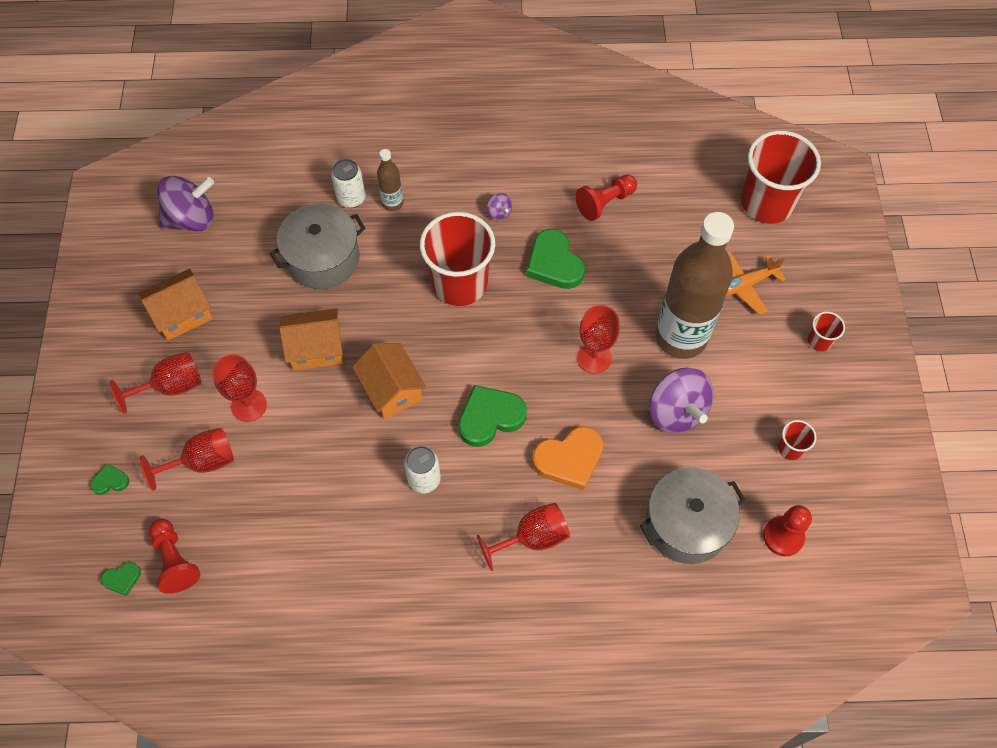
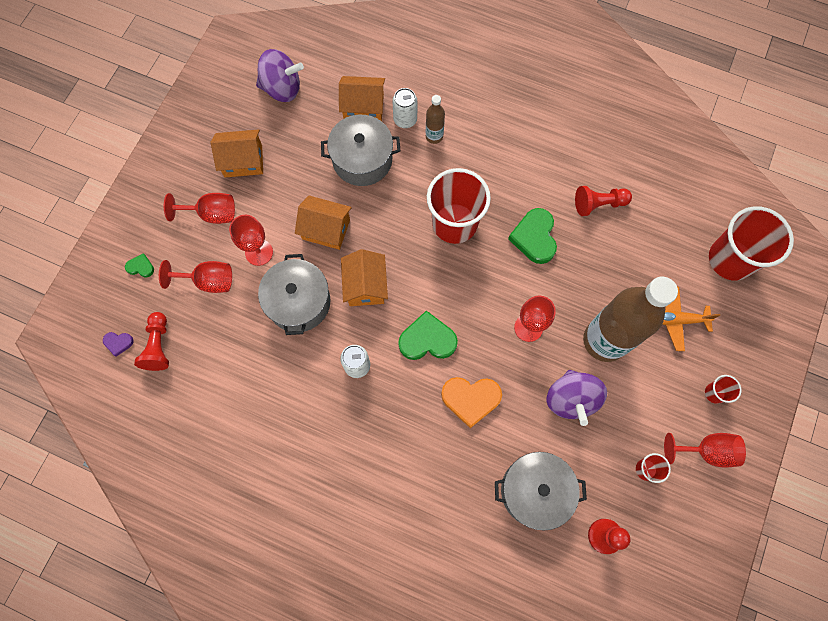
camera: 25 degrees right, 10 degrees up
(122, 579) = (118, 343): green heart -> purple heart
(297, 203) = (363, 107): none -> orange house
(322, 439) = (299, 302): none -> grey pot
(499, 213) = (511, 178): purple spinning top -> none
(532, 538) = (414, 447): red goblet -> red goblet (706, 451)

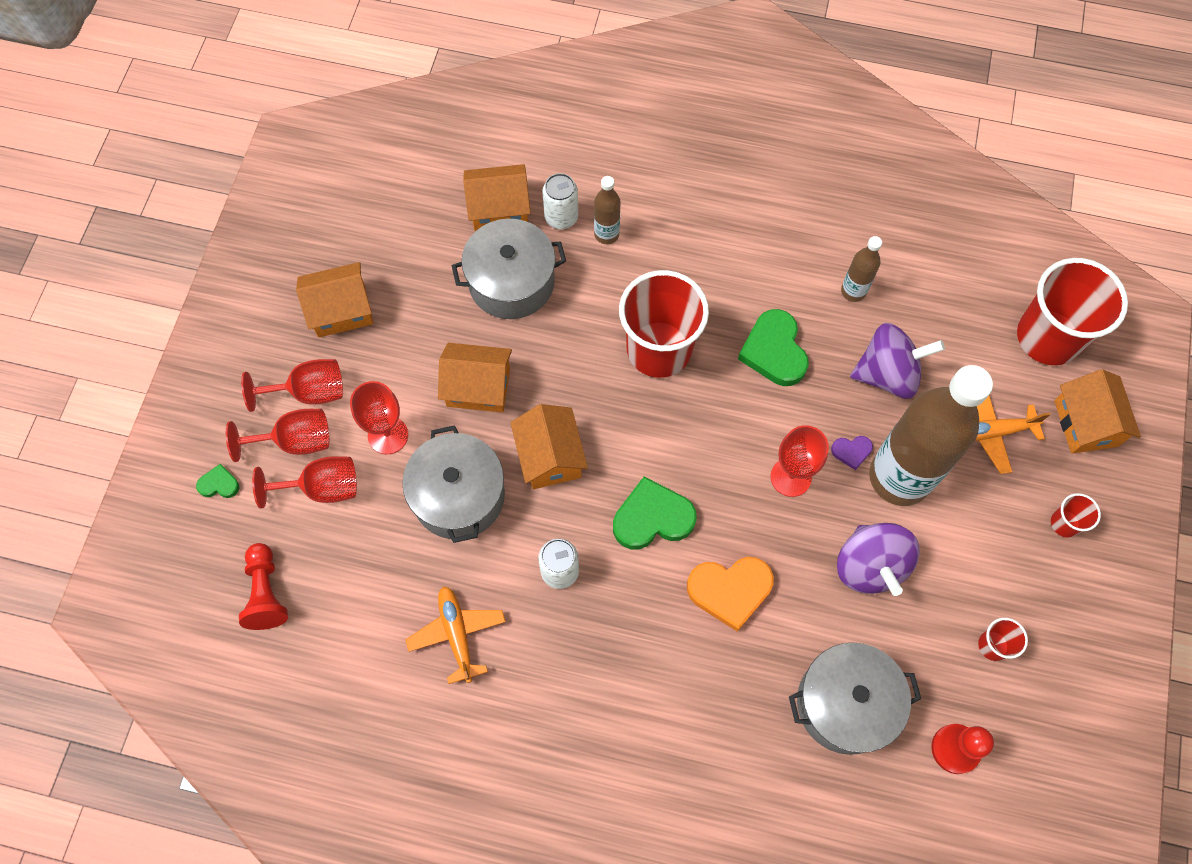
camera: 10 degrees left, 5 degrees down
(118, 343) = (206, 598): purple heart -> purple heart (851, 452)
(280, 396) = (457, 634): none -> orange plane
(282, 88) = (378, 200): purple spinning top -> purple spinning top (887, 374)
(598, 204) = (853, 291): red pawn -> brown bottle
(706, 451) = (1069, 605): red goblet -> red goblet (295, 441)
(744, 325) = (1086, 423): none -> orange house

